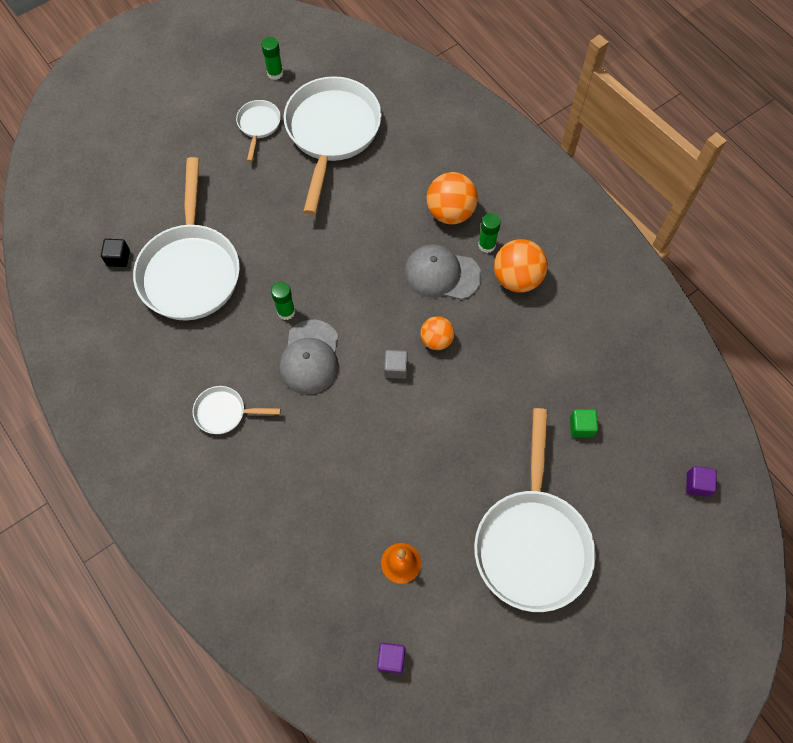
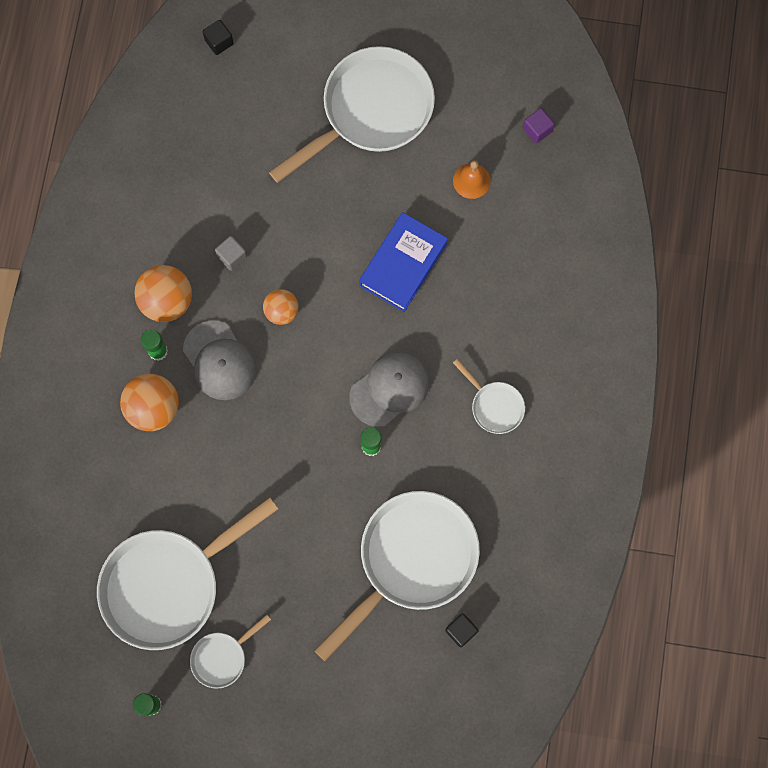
camera: 135 degrees left, 10 degrees up
(387, 449) = (403, 264): none -> blue book
(396, 368) = (335, 318): grey cube -> grey cube (232, 256)
(581, 427) = (250, 150): green cube -> none
(697, 484) = (219, 42): purple cube -> black cube

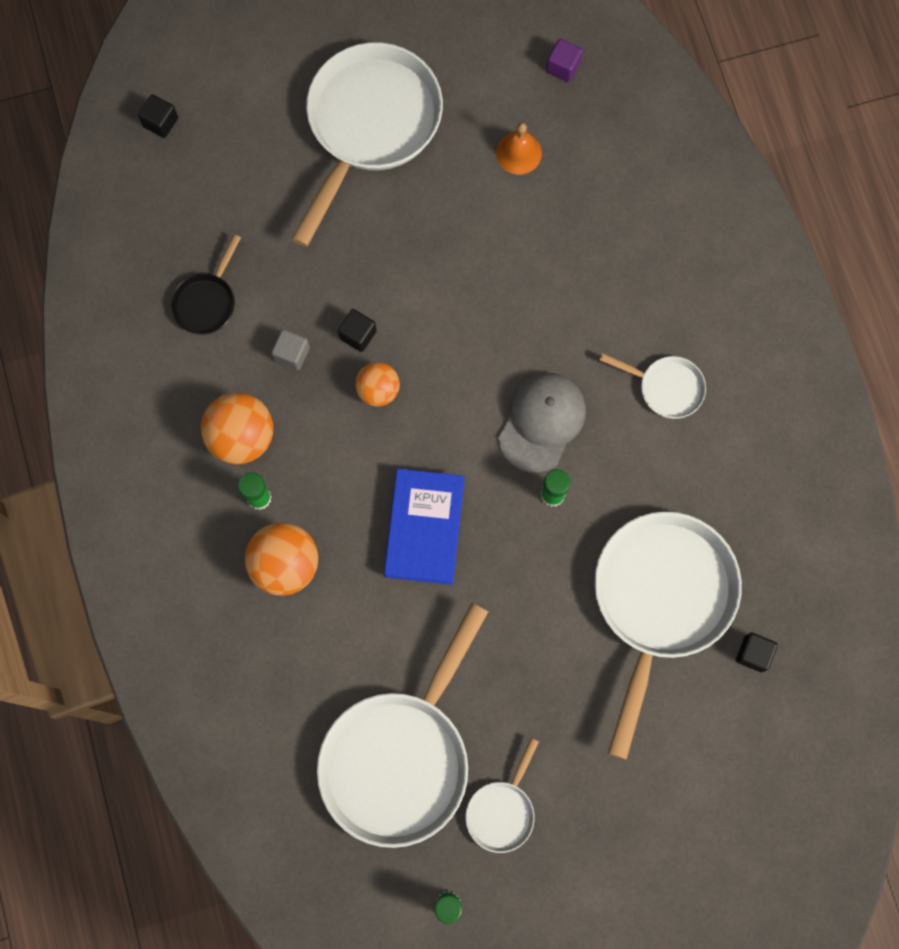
camera: 25 degrees left, 0 degrees up
(189, 190) = (207, 302): none -> black pan
(219, 360) = (335, 477): grey cap -> none
(286, 264) = (358, 335): none -> black cube
(403, 264) = (488, 277): blue book -> blue book (425, 528)

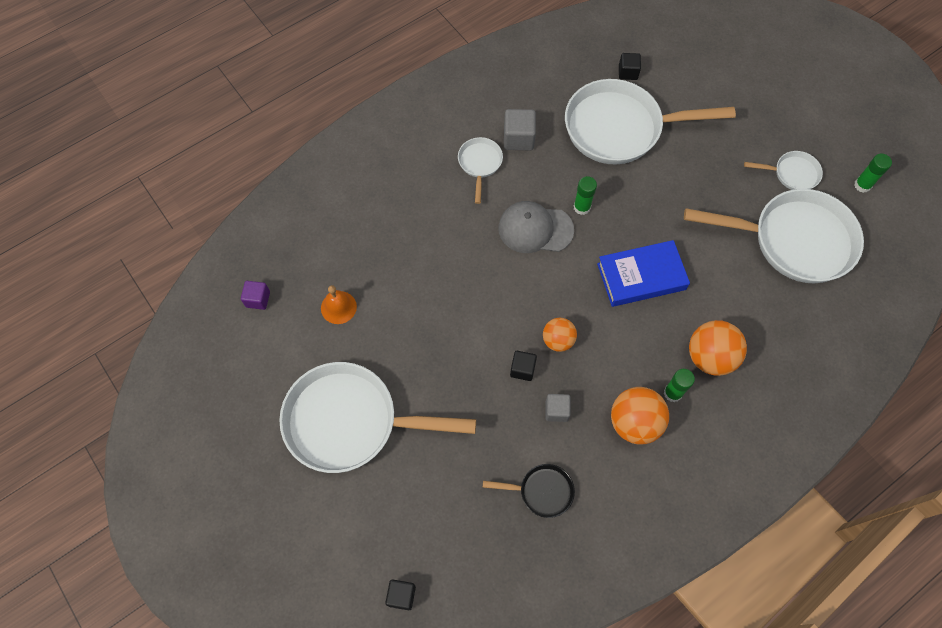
camera: 110 degrees left, 10 degrees down
(690, 453) = (518, 138): none -> grey cube

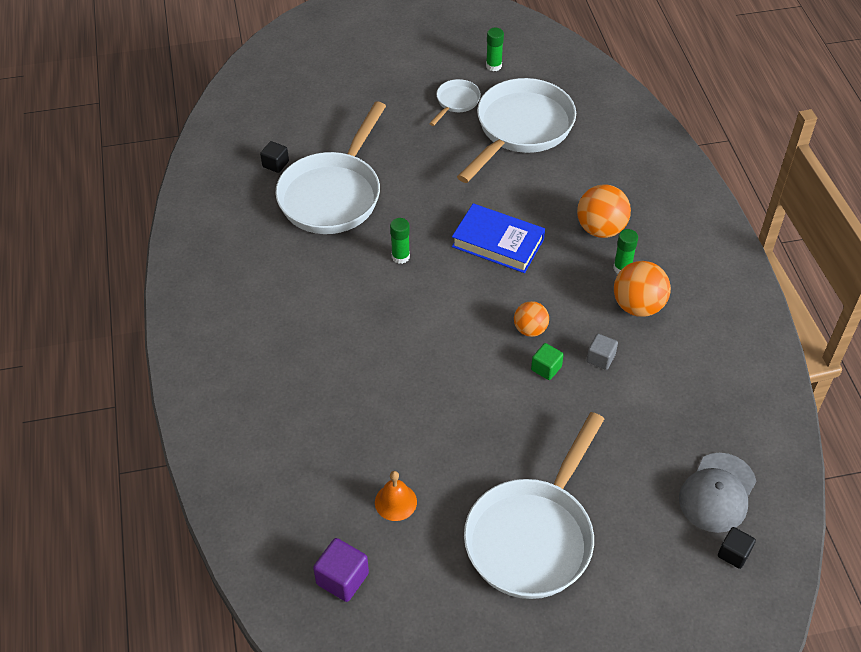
camera: 65 degrees left, 15 degrees down
(258, 299) = (342, 579): purple cube -> purple cube, size x1.51
(480, 164) = (301, 317): white pan -> none
(518, 138) = (292, 274): grey cube -> none
(522, 369) = (546, 368): black cube -> green cube
(535, 229) = (402, 301): grey cap -> grey cap (717, 493)
(541, 491) = (674, 400): black pan -> none
(641, 276) = (498, 243): blue book -> blue book turned 75 degrees counterclockwise

